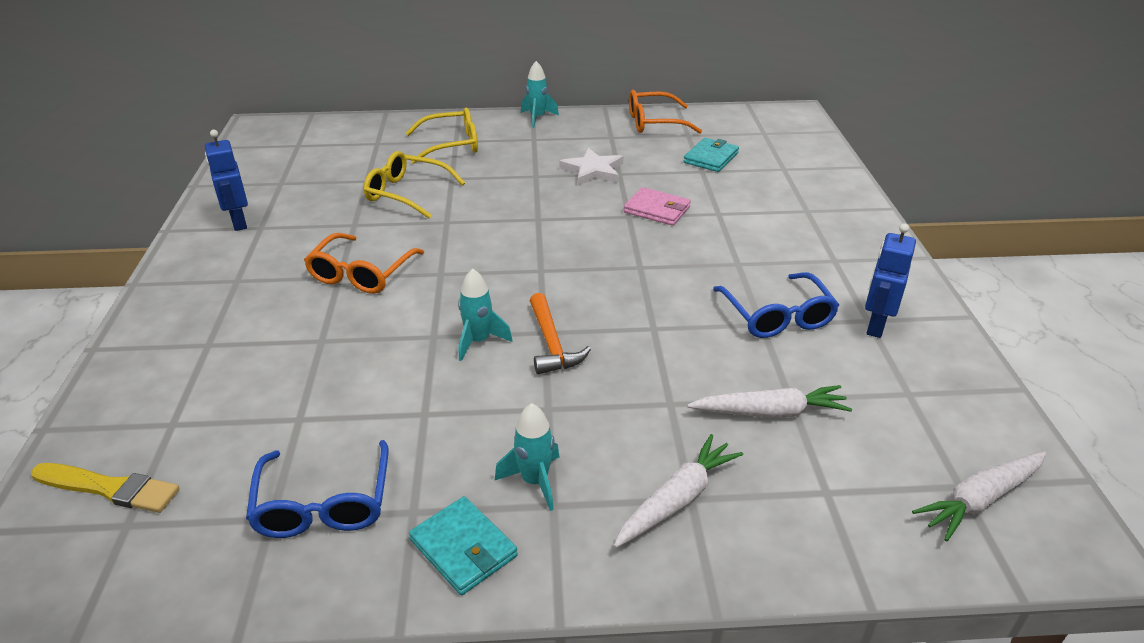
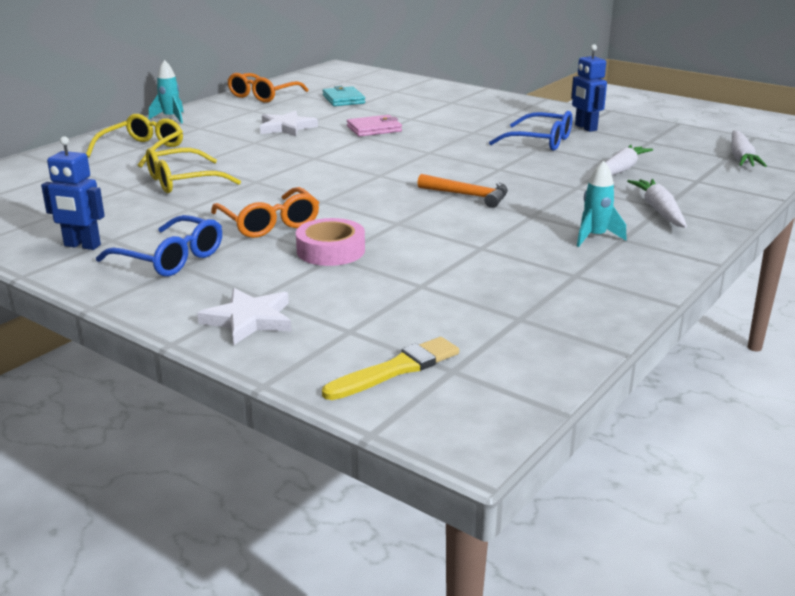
camera: 50 degrees left, 10 degrees down
(159, 362) = (249, 320): none -> white star
(324, 503) = (528, 298): blue glasses -> blue glasses (170, 258)
(332, 332) = (330, 250): none -> pink tape
(463, 548) = (627, 270): turquoise wallet -> none
(478, 341) = (429, 213): turquoise rocket -> none

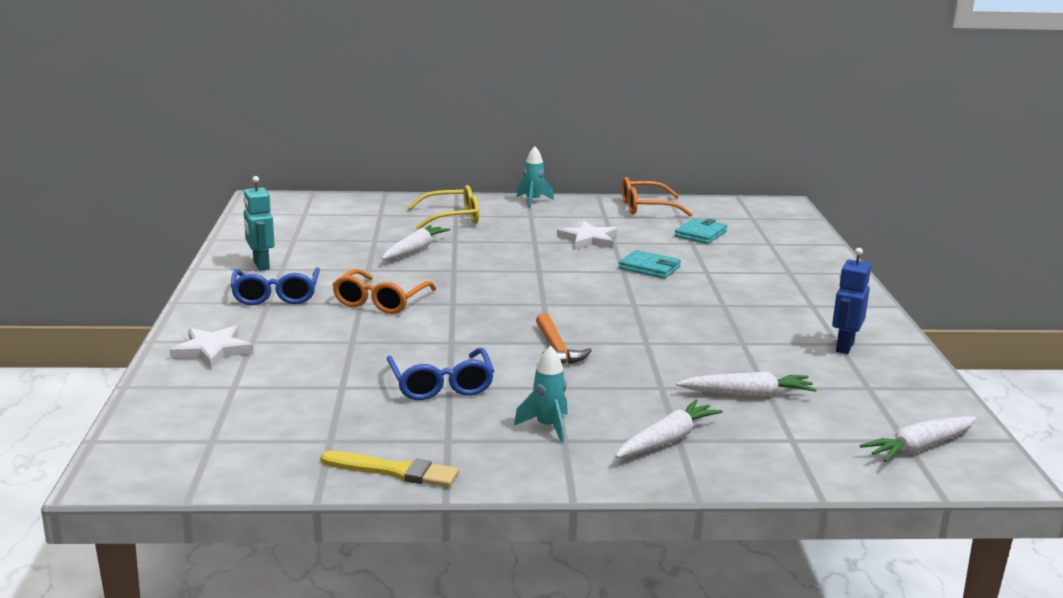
camera: 50 degrees right, 5 degrees down
(82, 246) = (261, 265): blue robot -> turquoise robot
(183, 181) = (414, 250): yellow glasses -> white carrot
(330, 250) = (361, 337): pink tape -> none
(374, 129) = (649, 268): pink wallet -> turquoise wallet
(396, 369) = (191, 420): yellow brush -> yellow brush (394, 471)
(539, 141) = (757, 338): blue glasses -> blue glasses (441, 384)

